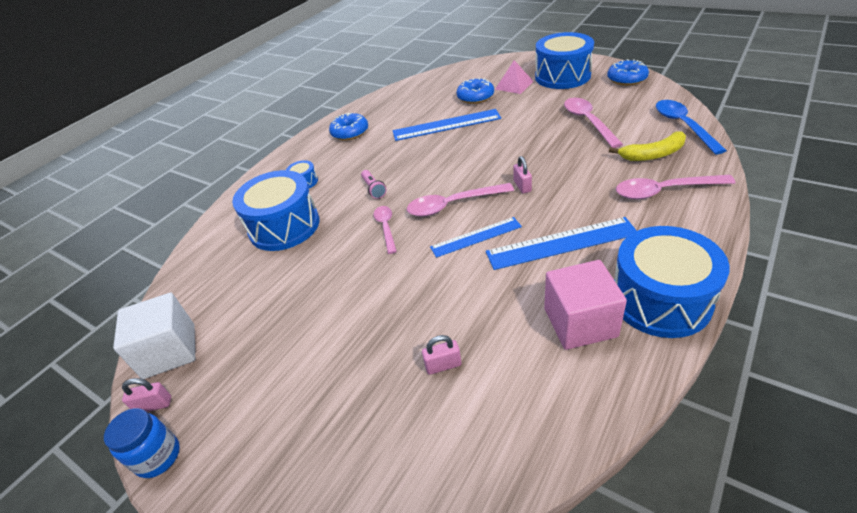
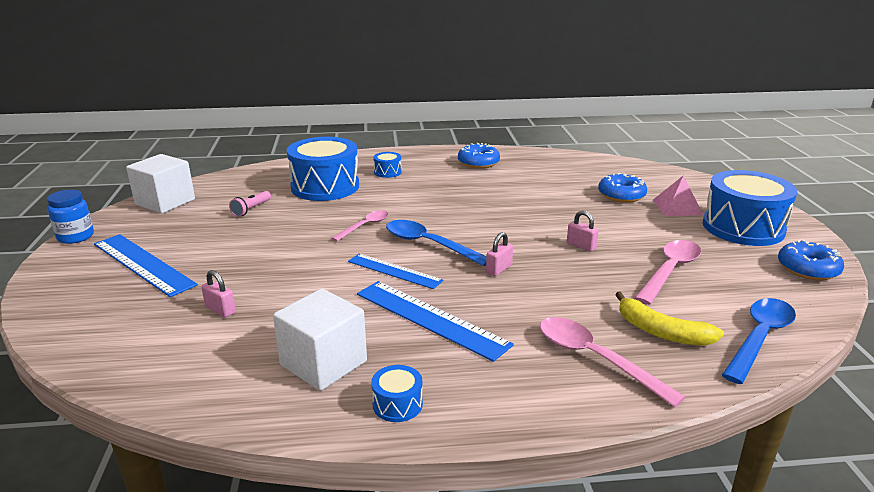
camera: 45 degrees right, 15 degrees down
(154, 405) = (116, 217): pink padlock -> pink padlock (581, 246)
(373, 189) = (410, 202): pink flashlight -> pink flashlight (251, 209)
(446, 125) = (550, 199): blue ruler -> blue ruler (142, 264)
(452, 205) = (428, 244): pink spoon -> blue spoon
(580, 322) = (323, 363): pink cube -> white cube
(660, 300) = (397, 404): blue drum -> blue drum, size x0.43

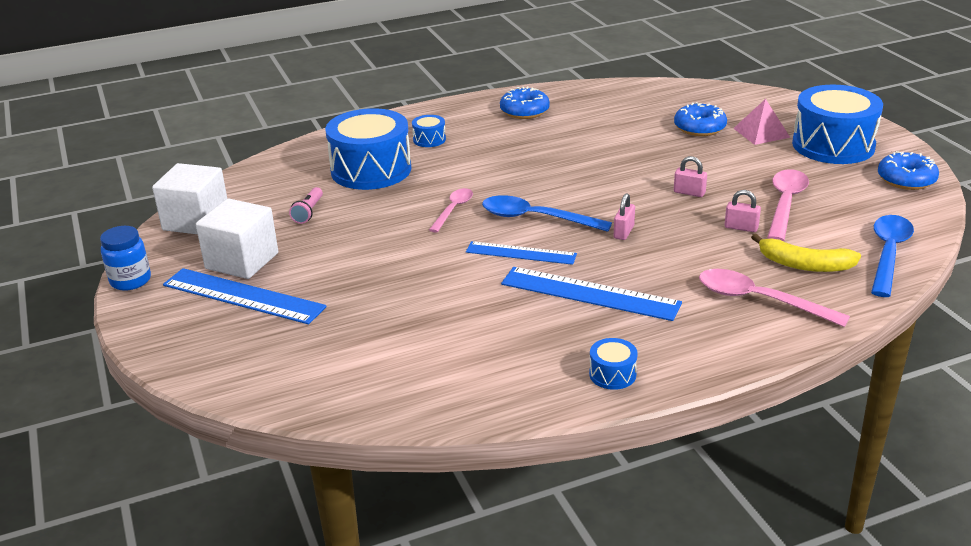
camera: 15 degrees left, 5 degrees up
(220, 310) = (374, 326): pink padlock -> pink padlock (741, 227)
(323, 363) = (519, 354): white cube -> white cube (242, 261)

